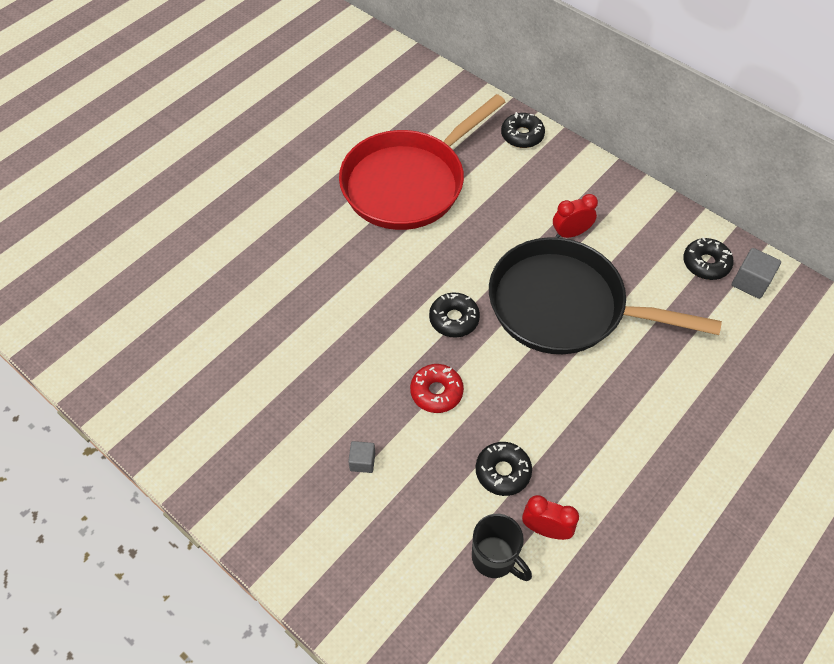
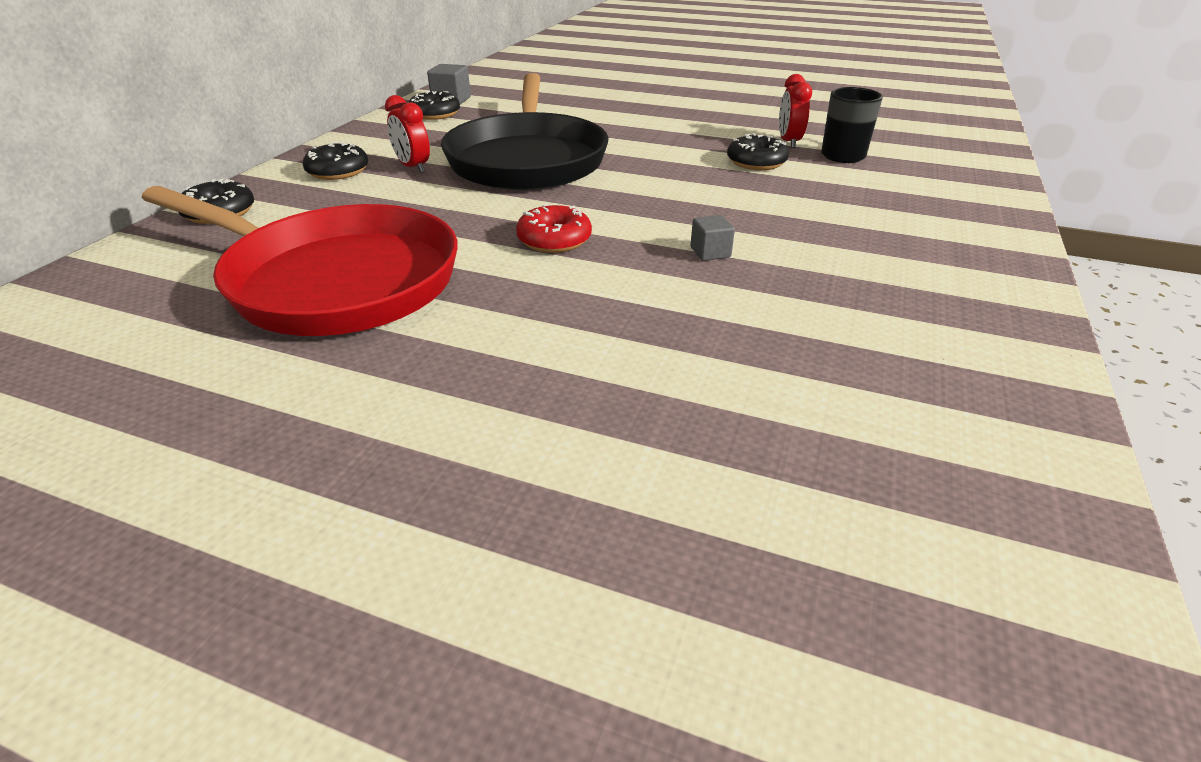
camera: 110 degrees left, 20 degrees down
(362, 461) = (836, 226): grey cube -> grey cube (710, 252)
(436, 392) = (701, 202): red donut -> red donut (554, 240)
(454, 319) = (588, 209): black donut -> black donut (338, 171)

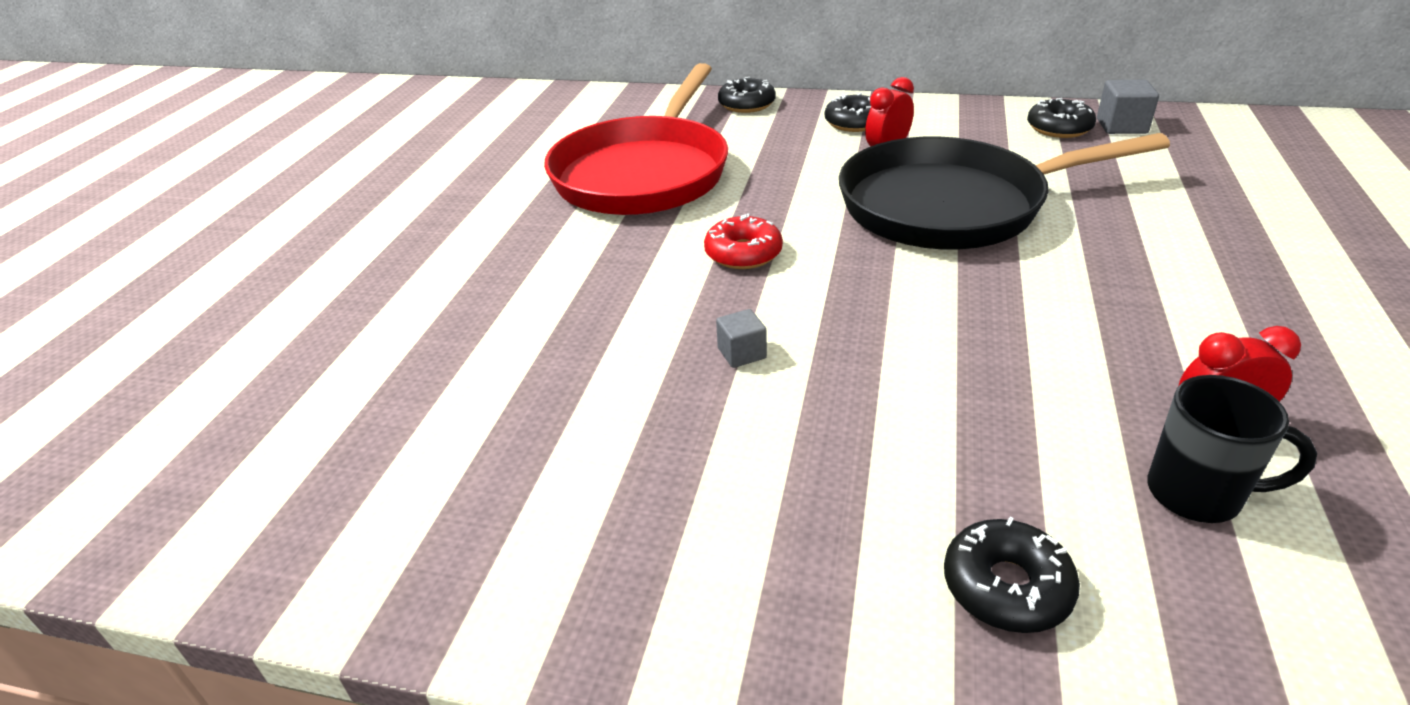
camera: 85 degrees right, 0 degrees up
(756, 162) = (1076, 385): black donut -> black donut (1006, 586)

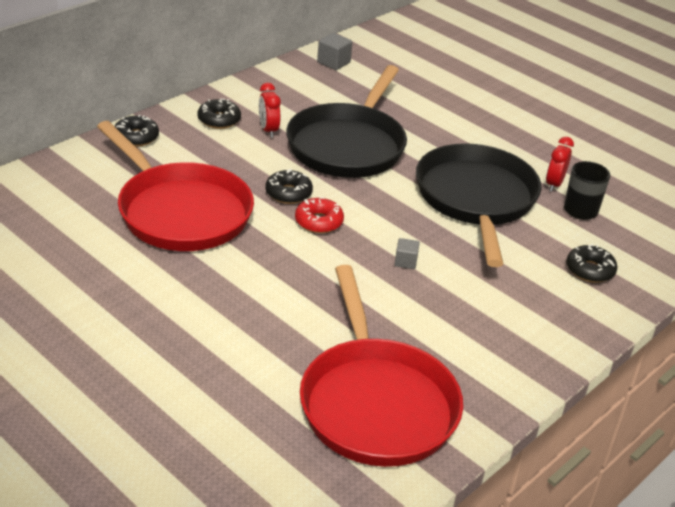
camera: 65 degrees left, 0 degrees up
(368, 457) = (376, 403): none -> red pan
(1008, 355) = (476, 199): none -> black pan
(1059, 128) = (312, 76): black donut -> black donut (288, 193)

